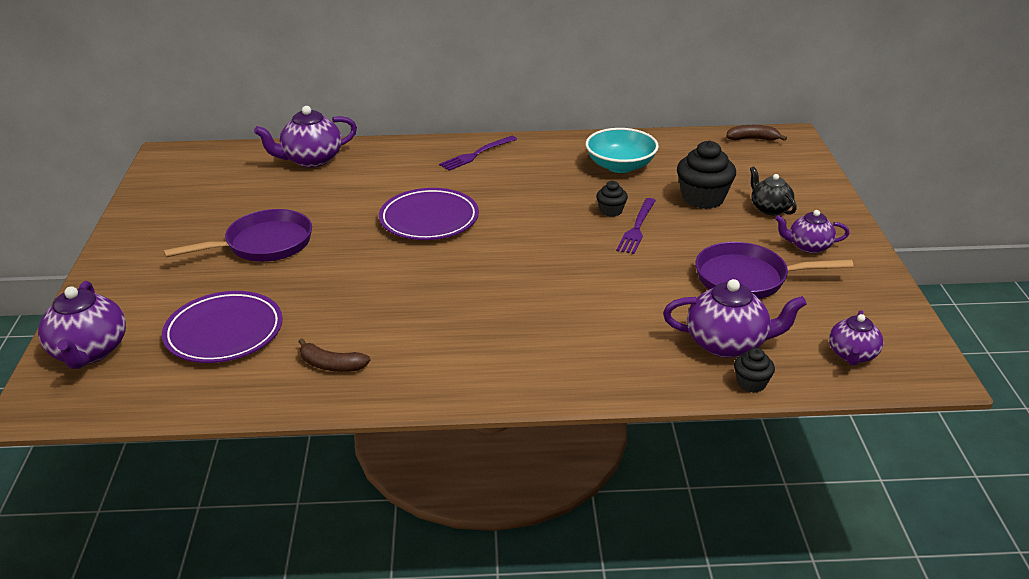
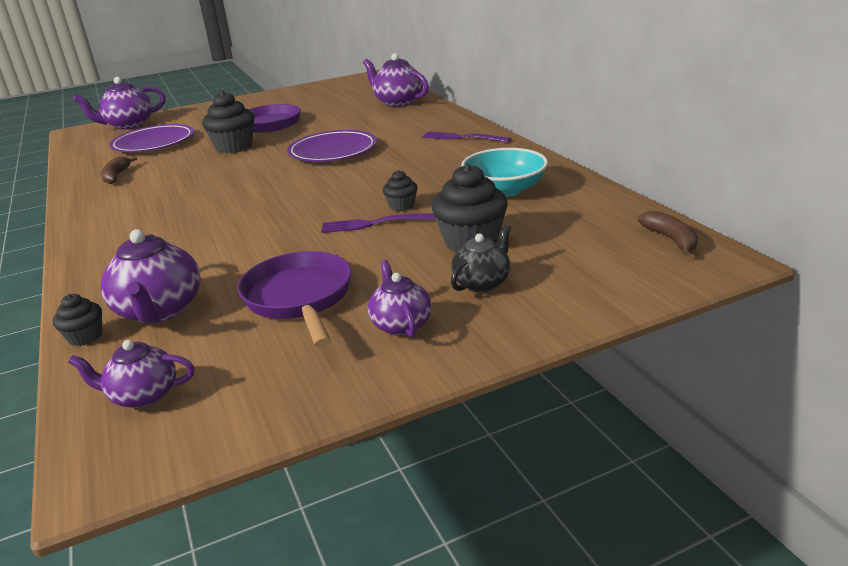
camera: 70 degrees right, 5 degrees down
(330, 274) = (234, 147): none -> black cupcake

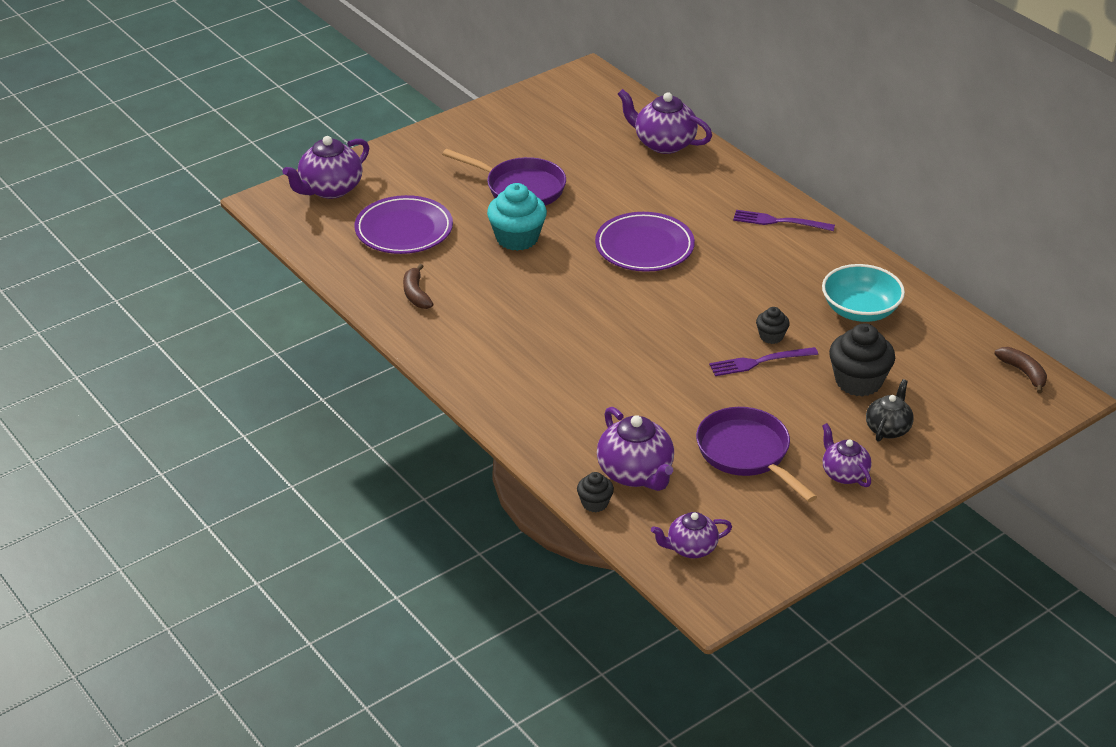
camera: 15 degrees left, 10 degrees up
(234, 147) = (517, 238): black cupcake -> turquoise cupcake

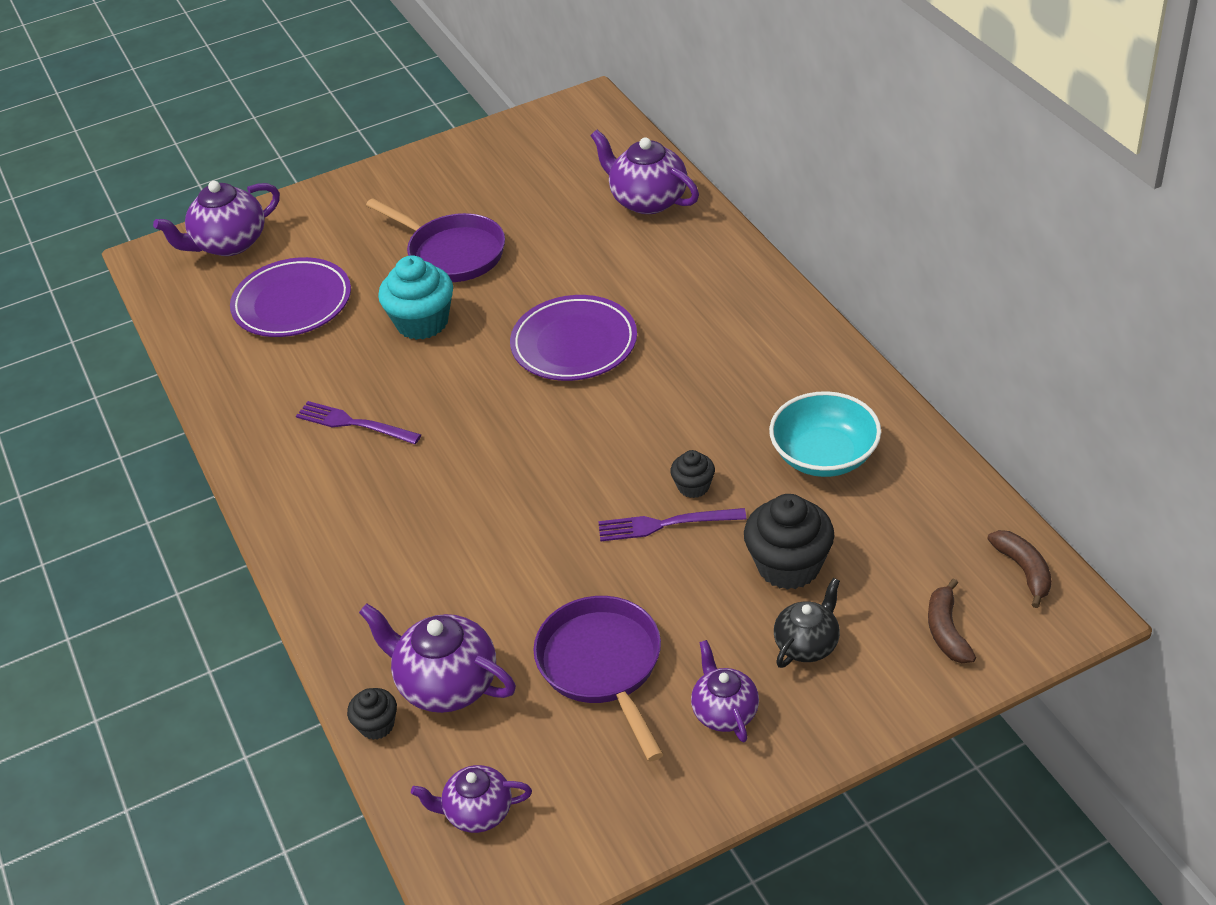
camera: 15 degrees right, 5 degrees up
(416, 294) = (272, 393): brown banana -> brown banana (946, 631)
(636, 473) = (446, 684): purple teapot -> purple teapot turned 135 degrees clockwise
(779, 221) = (757, 317): purple fork -> purple fork (353, 423)

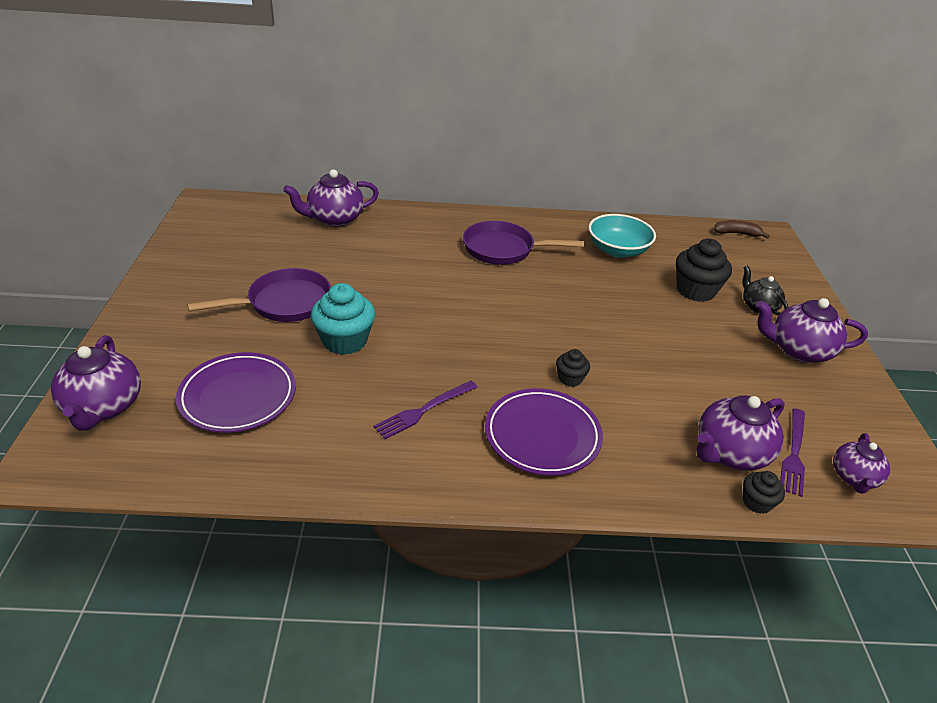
camera: 70 degrees left, 5 degrees down
(574, 344) = (441, 290): purple plate -> purple plate (542, 435)
(602, 666) = (743, 380): purple pan -> purple pan (503, 249)
(665, 524) = (635, 316): purple fork -> purple fork (794, 454)
(693, 486) = (610, 296): black cupcake -> black cupcake (570, 378)
(724, 712) = (798, 350): purple teapot -> purple teapot, size x1.59
(946, 631) = (767, 266): brown banana -> none

